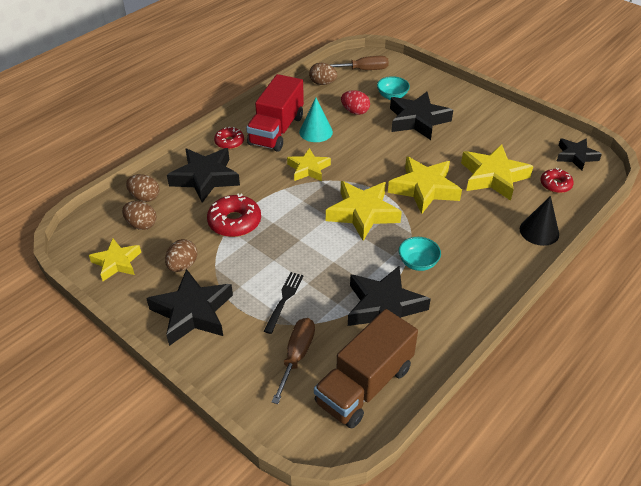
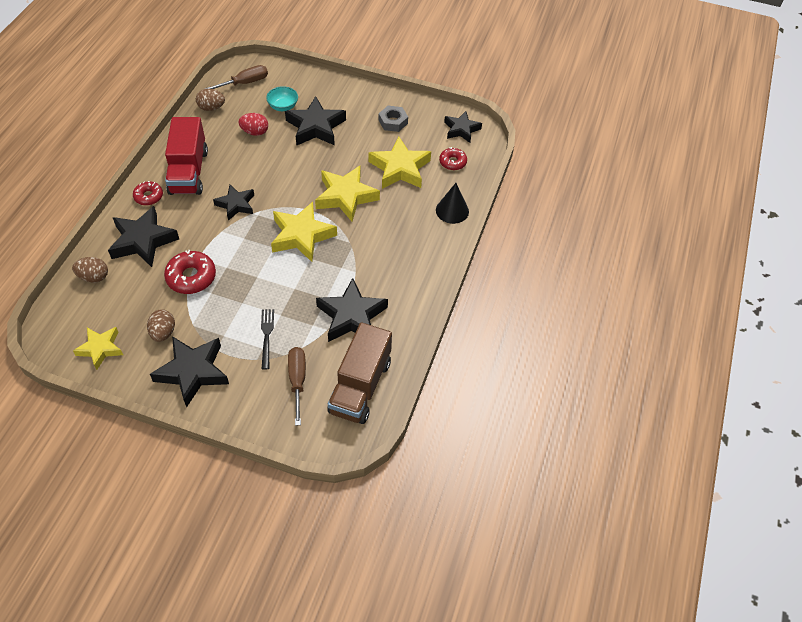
camera: 25 degrees left, 10 degrees up
(141, 224) = (105, 305): brown egg -> none
(308, 169) = (236, 204): yellow star -> black star
(316, 132) = (227, 163): turquoise cone -> none
(418, 263) = (365, 268): turquoise bowl -> none
(501, 133) = (393, 122): none -> grey nut

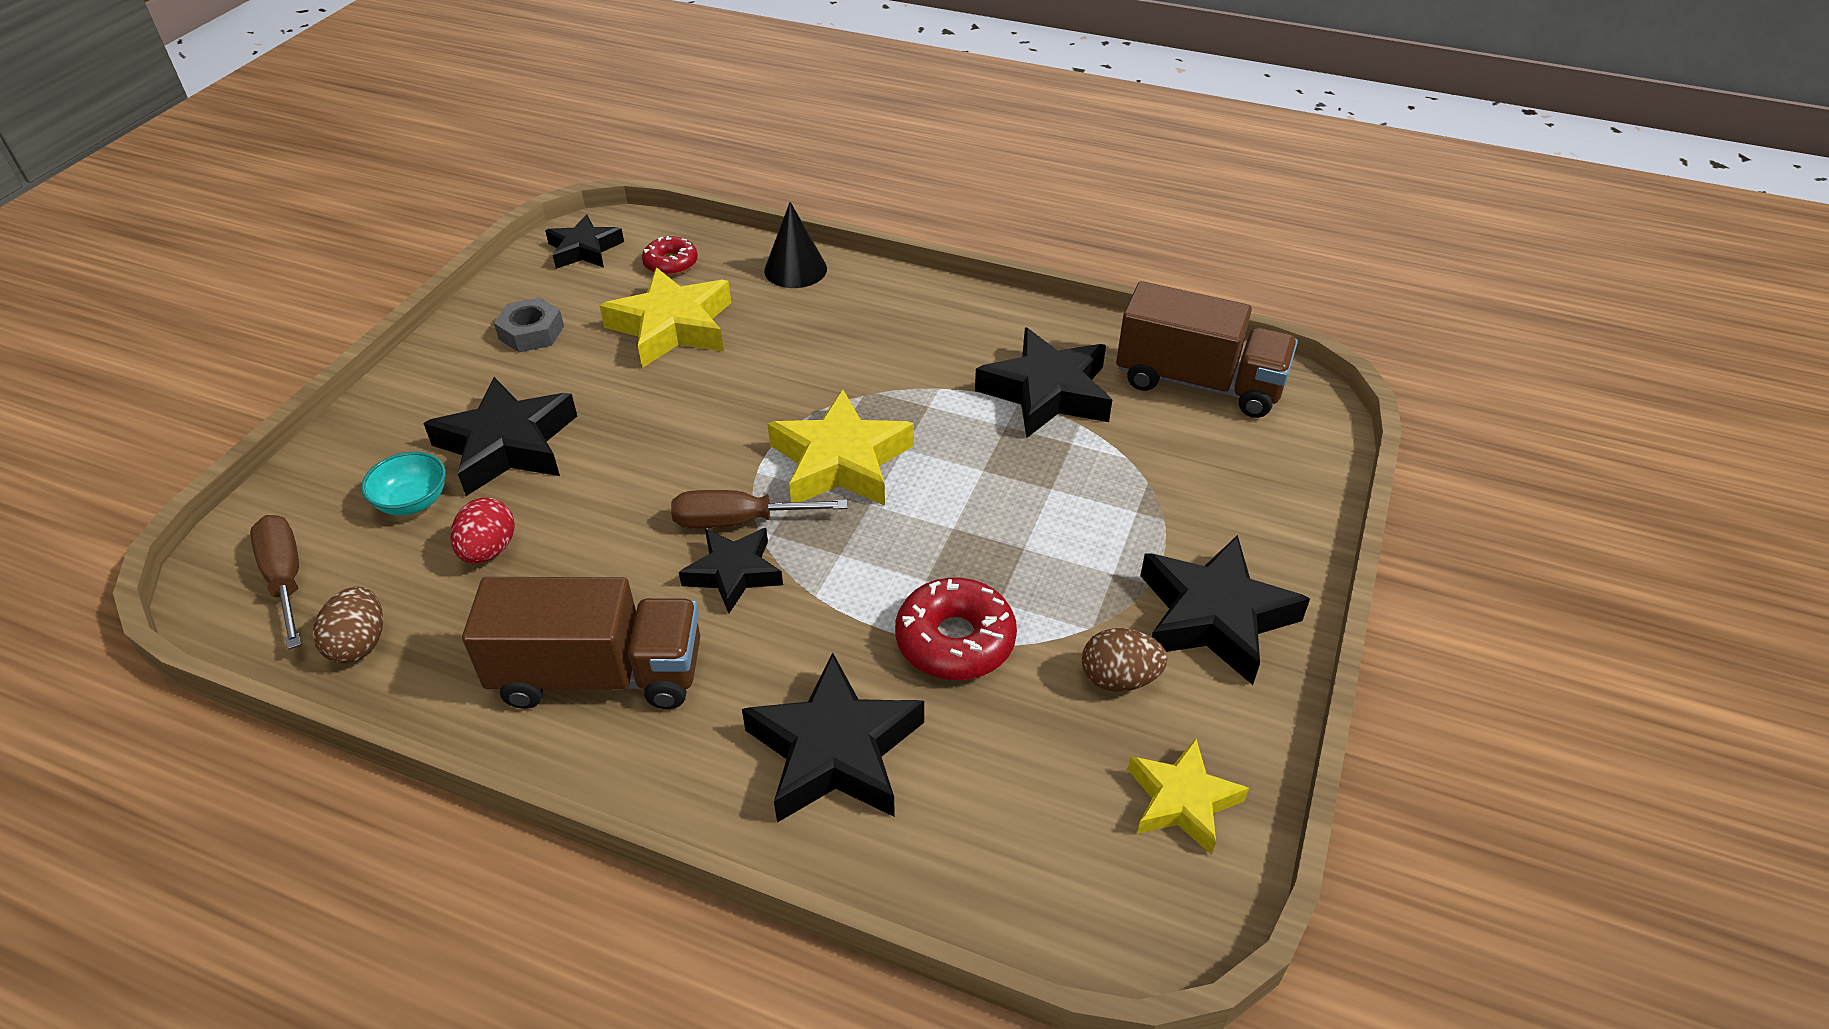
camera: 85 degrees left, 10 degrees down
(94, 277) = (956, 850): brown egg -> none
(148, 196) = (675, 756): red donut -> none
(188, 172) = (599, 674): red truck -> brown truck
(266, 336) = (1106, 506): black fork -> none
(297, 381) = (1203, 460): brown screwdriver -> brown screwdriver (739, 521)
(346, 196) = (737, 399): yellow star -> none

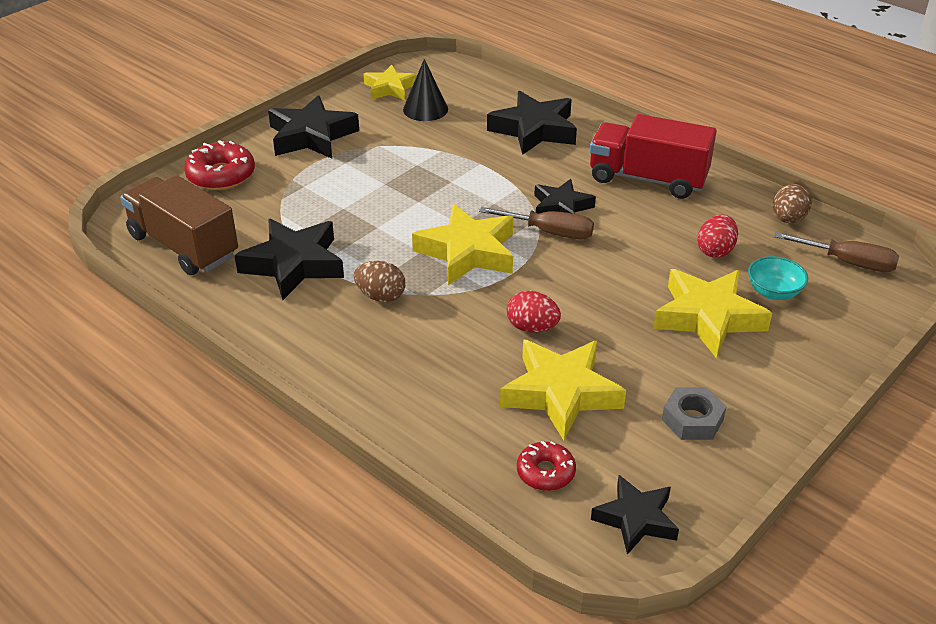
camera: 160 degrees left, 5 degrees down
(286, 579) = (848, 262): brown screwdriver -> brown screwdriver turned 60 degrees counterclockwise
(507, 445) = (708, 317): black star -> yellow star
(599, 674) = (647, 179): brown truck -> red truck
(722, 384) = (532, 327): none -> red egg
(795, 269) = (424, 430): black cone -> black cone (425, 109)
(955, 640) = (452, 154): red donut -> red donut (221, 175)
(1119, 679) = (381, 125): brown egg -> brown egg (380, 296)

